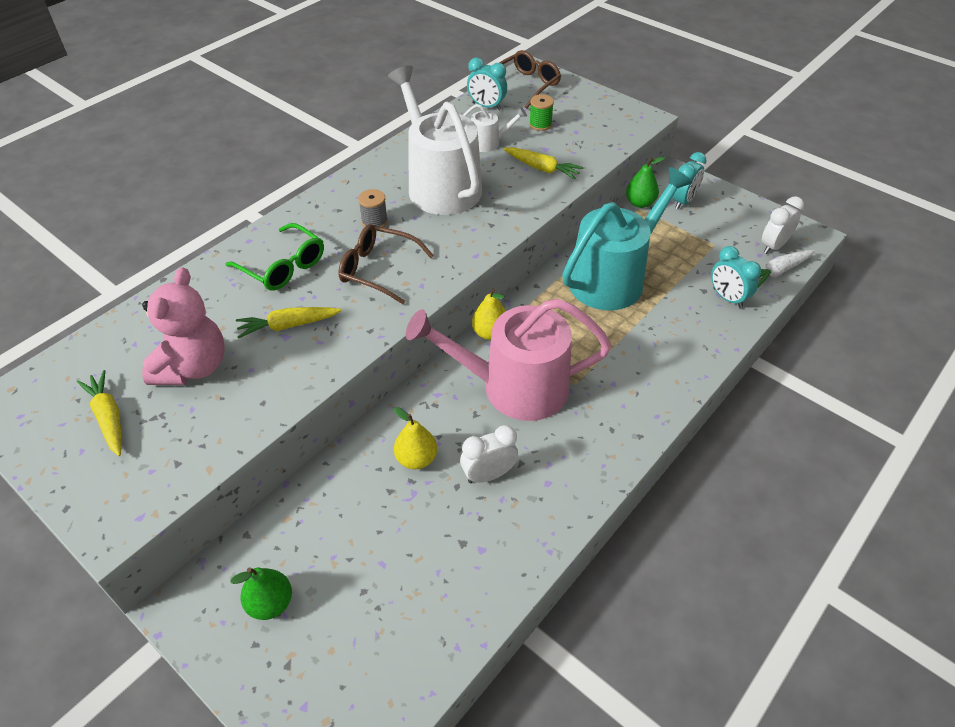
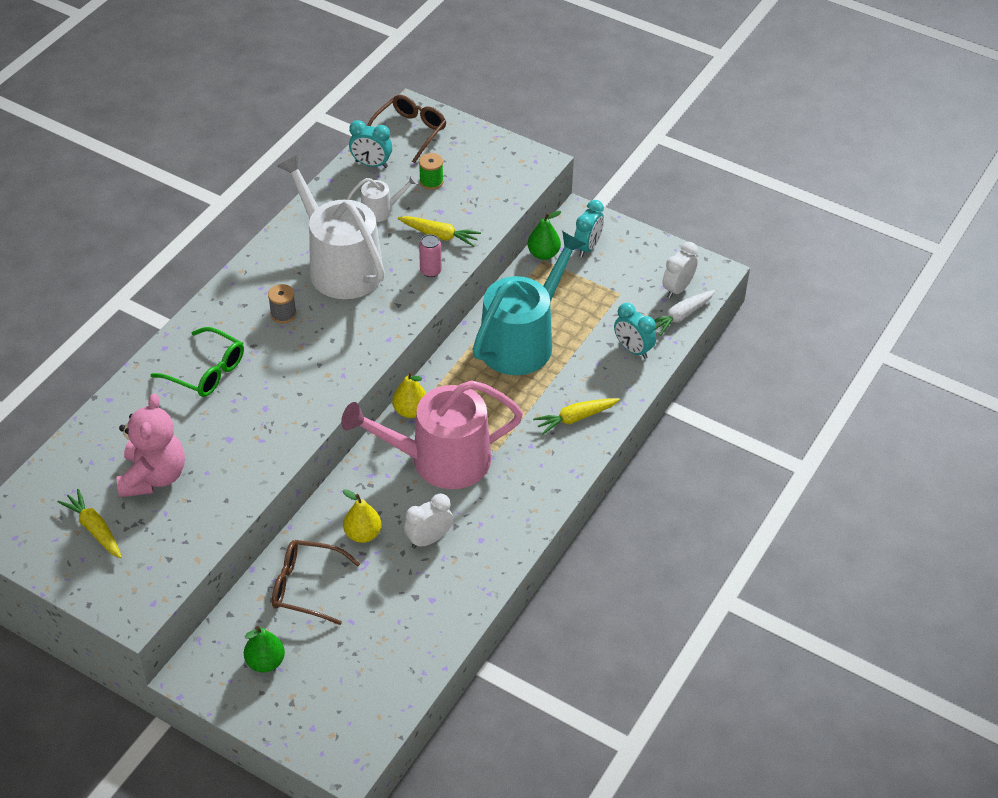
camera: 10 degrees left, 0 degrees up
(288, 325) = (228, 428): yellow carrot -> yellow carrot (575, 418)
(378, 269) = (298, 364): brown glasses -> brown glasses (306, 586)
(529, 198) = (430, 271): none -> pink can

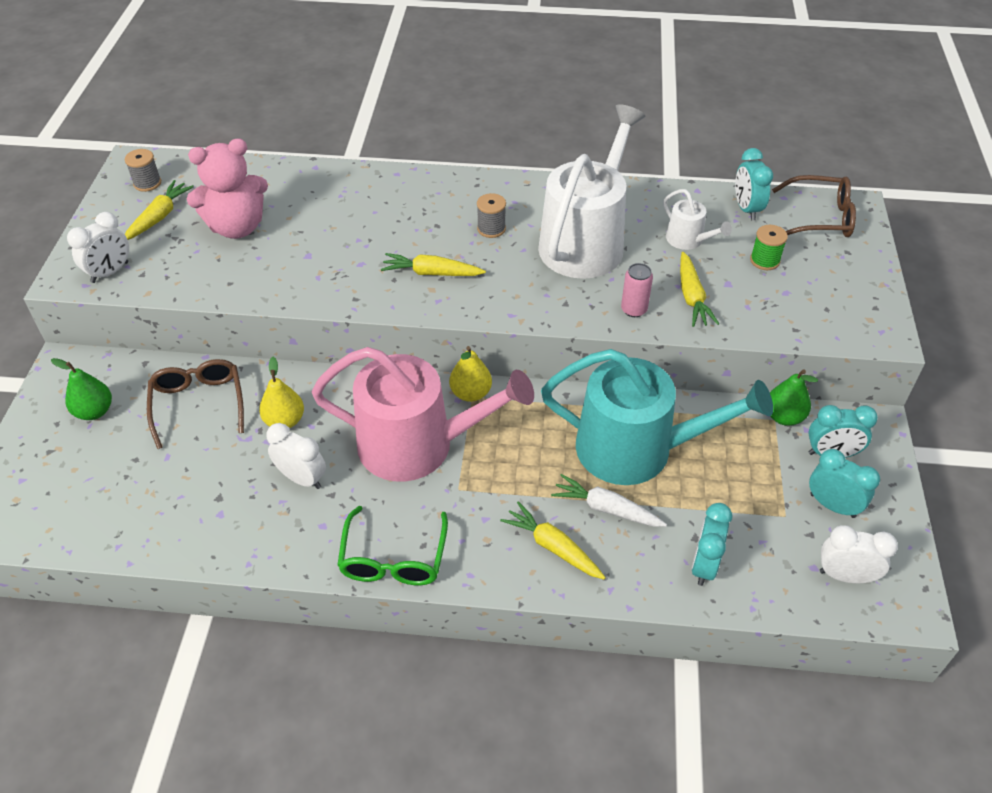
camera: 65 degrees right, 0 degrees up
(33, 527) = (147, 183): none -> grey spool
(149, 581) = (110, 272): none -> white clock
(206, 371) = (384, 209): green glasses -> green glasses (393, 558)
(309, 368) = (431, 273): none -> yellow carrot
(440, 460) = (417, 445): pink watering can -> pink watering can turned 135 degrees clockwise
(626, 268) = (832, 505): none -> turquoise clock
(681, 316) = (801, 598): white carrot -> white carrot (606, 509)

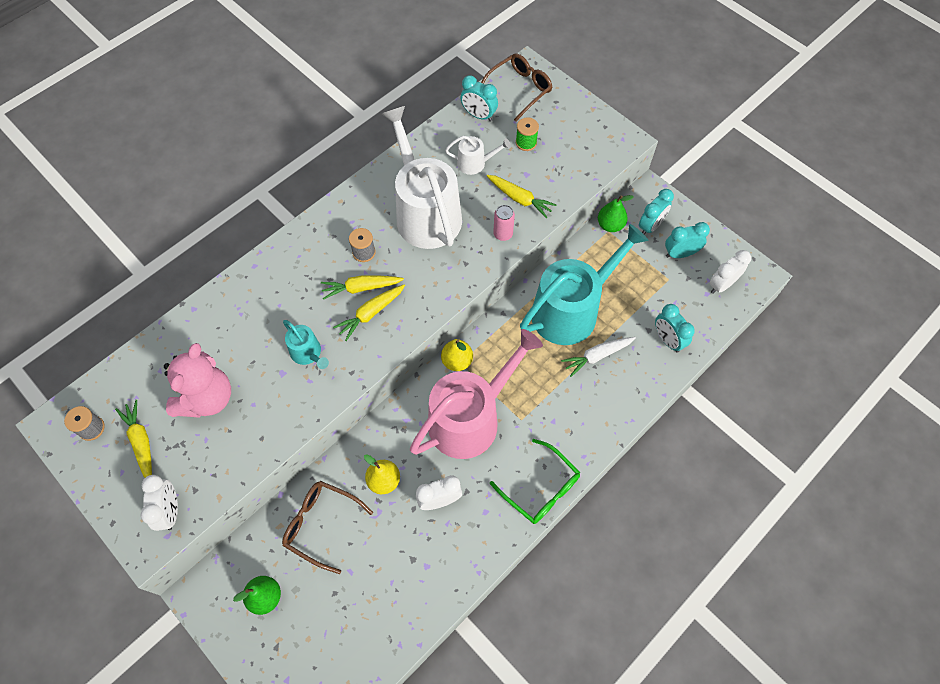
camera: 50 degrees left, 15 degrees up
(345, 259) = (308, 353): none -> turquoise watering can
(553, 547) = (599, 401): yellow carrot -> yellow carrot (361, 288)

